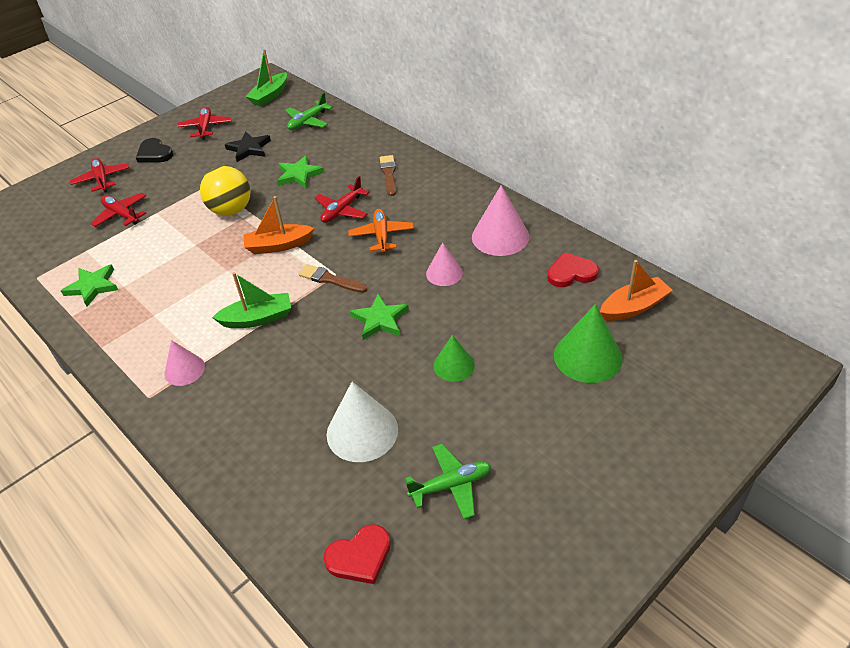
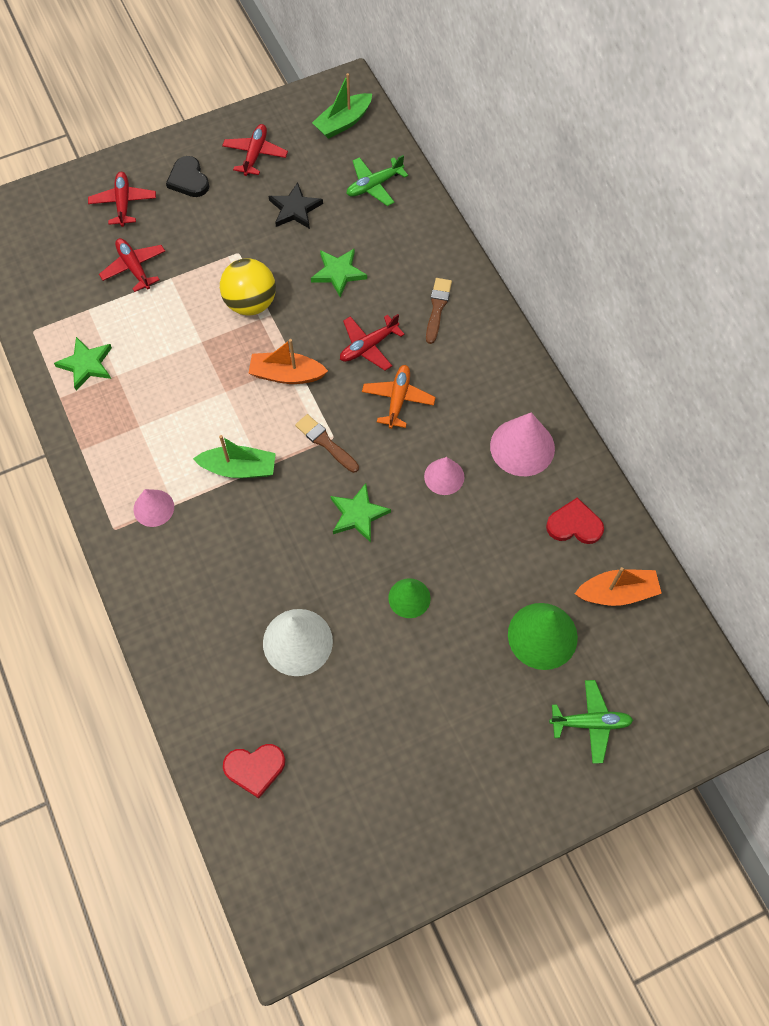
camera: 15 degrees right, 20 degrees up
(451, 485) = (357, 729): green plane -> green plane (590, 723)

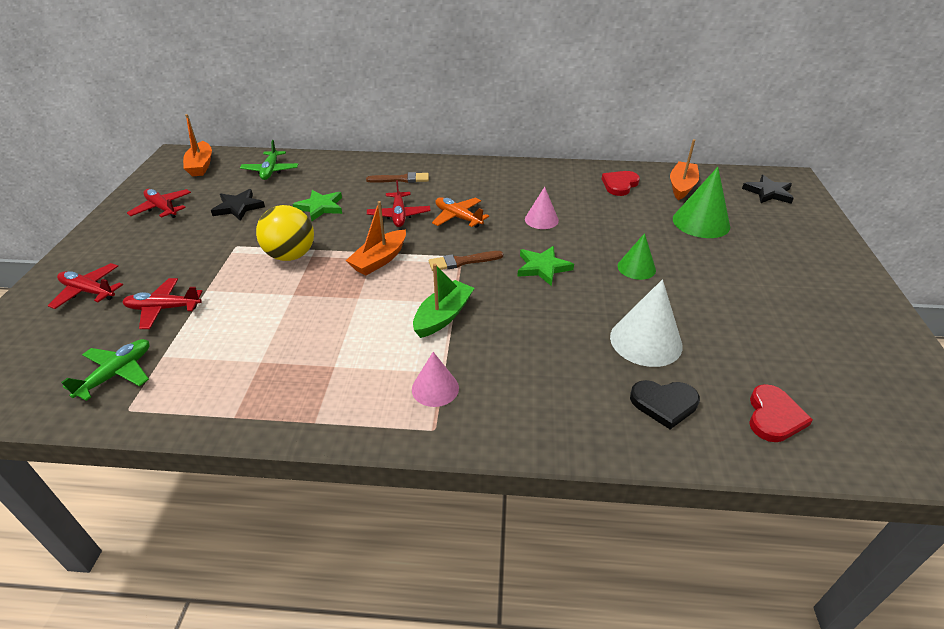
camera: 60 degrees left, 25 degrees down
(86, 365) = (222, 380): green star -> none
(188, 179) = (128, 247): black heart -> black heart (664, 404)
(343, 122) = (201, 166): green boat -> orange boat
(437, 308) = (401, 179): brown brush -> brown brush turned 135 degrees clockwise
(522, 447) = (544, 184): pink cone -> none
(590, 723) = (780, 226): green plane -> green plane (117, 374)
(669, 695) = (768, 192): none -> black star

